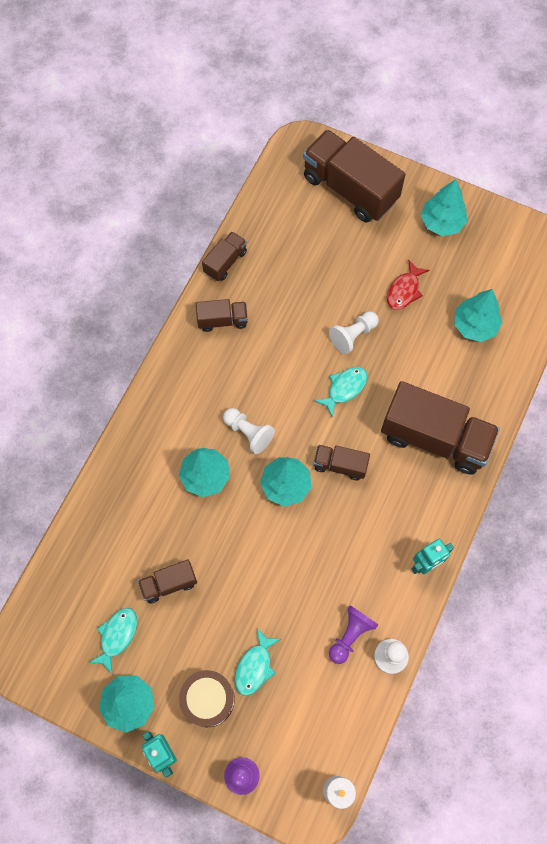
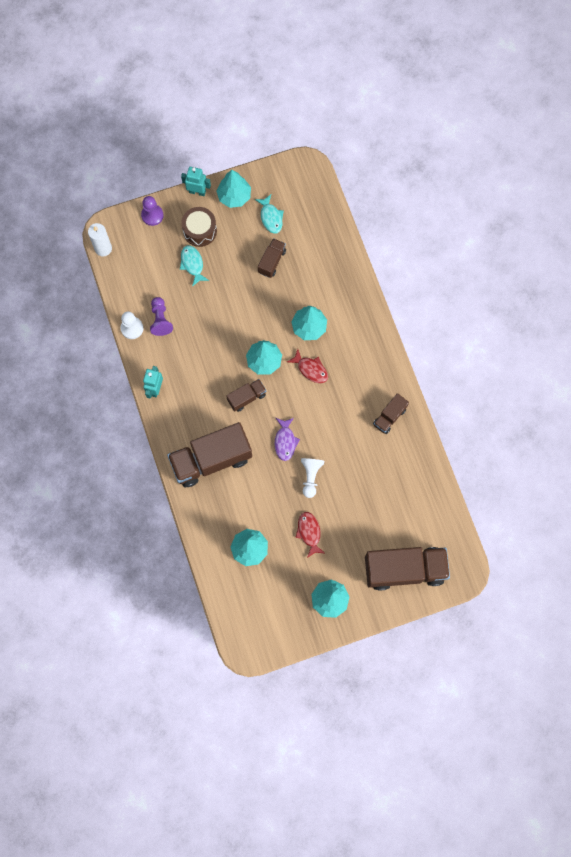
camera: 135 degrees right, 5 degrees up
(225, 262) = (425, 452): brown truck -> none
(248, 433) = (311, 369): white pawn -> red fish
(344, 388) = (285, 441): turquoise fish -> purple fish

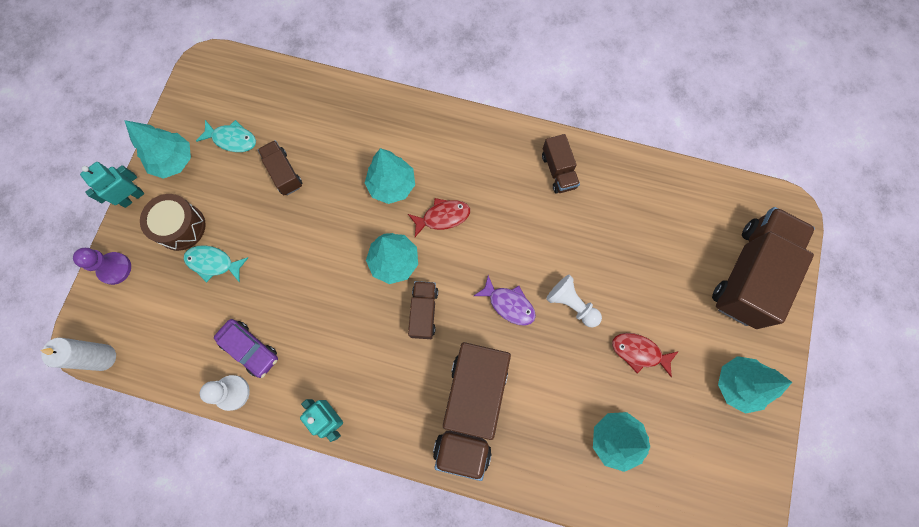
camera: 55 degrees left, 0 degrees up
(160, 320) = (250, 349): purple pawn -> purple car

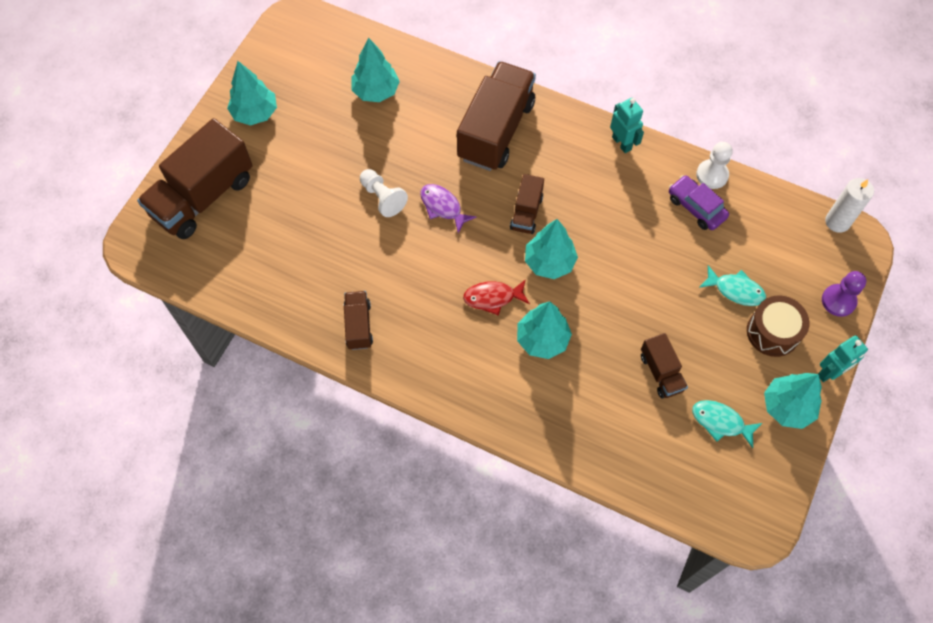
camera: 170 degrees left, 10 degrees down
(639, 352) = (333, 150): red fish -> none

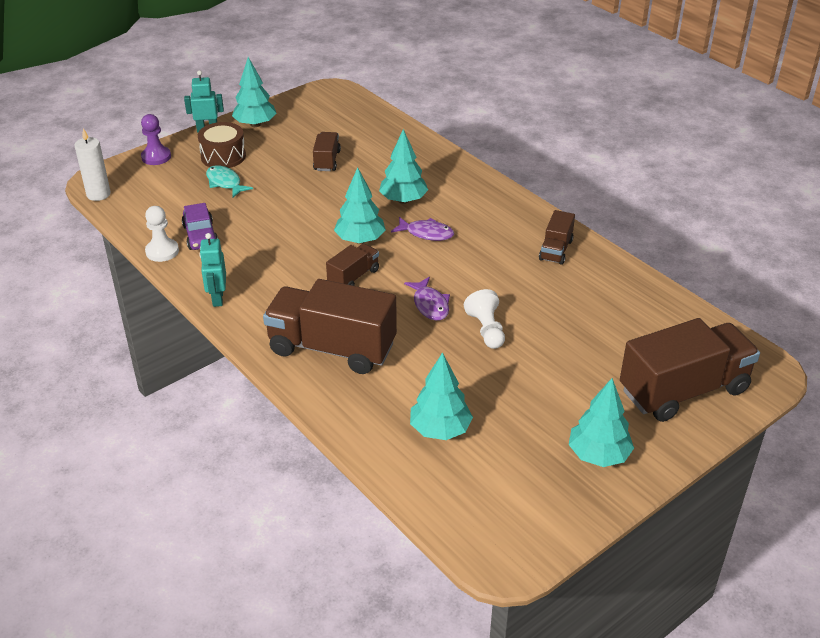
camera: 155 degrees left, 25 degrees down
(493, 298) = (426, 233): red fish -> purple fish
(496, 130) = (332, 348): brown truck -> brown truck turned 60 degrees clockwise
(721, 422) = (308, 130): turquoise fish -> none

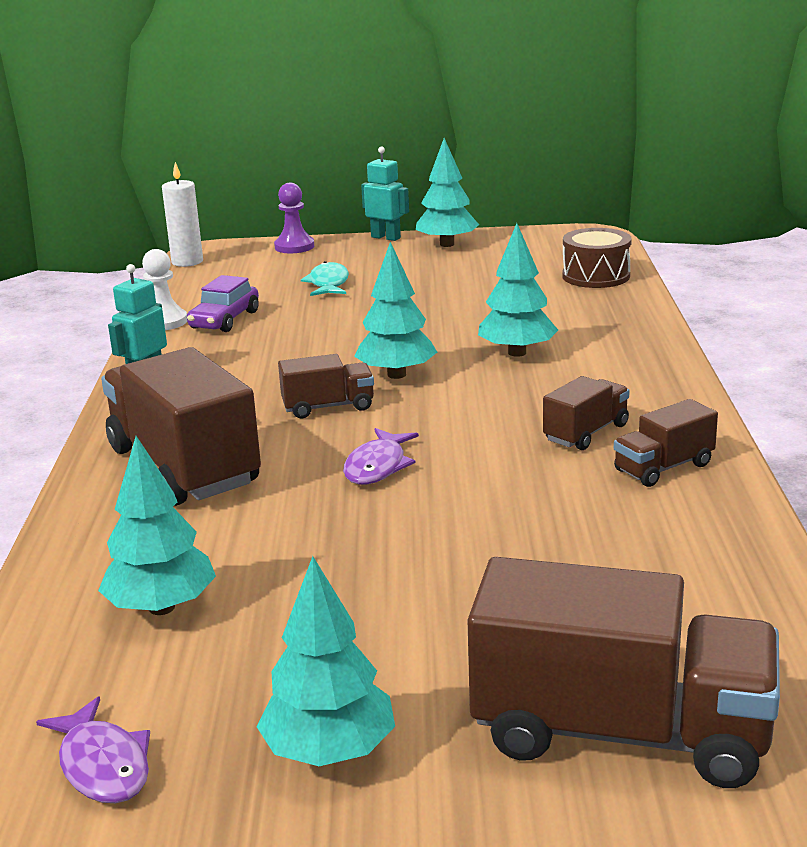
camera: 40 degrees right, 15 degrees down
(223, 156) = (365, 262): brown drum -> brown drum (596, 276)
(327, 161) = (479, 293): brown truck -> brown truck (586, 433)
(426, 233) = (494, 393): purple fish -> purple fish (103, 765)
(486, 330) = (410, 521): white pawn -> none

